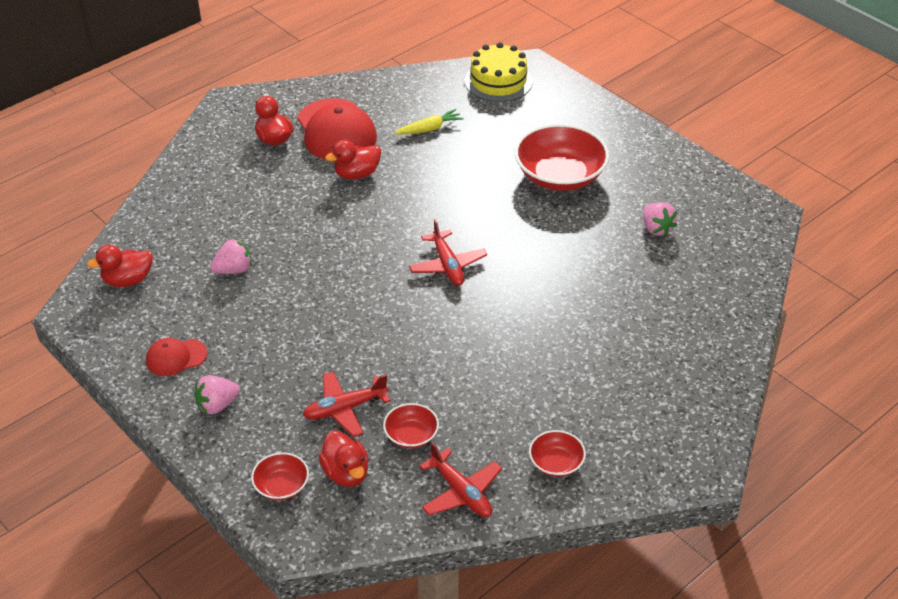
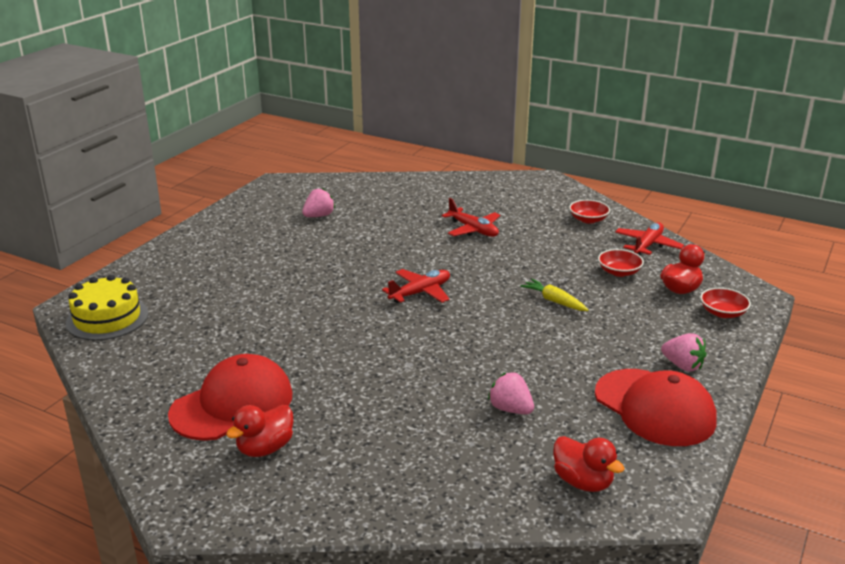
camera: 110 degrees left, 15 degrees down
(176, 357) = (654, 407): red cap -> red cap, size x1.95
(345, 409) = (623, 304): red plane -> red plane (473, 230)
(357, 174) = (310, 370): red duck -> none
(429, 129) = (210, 342): yellow carrot -> yellow carrot (554, 301)
(560, 176) = (265, 262): red bowl -> none

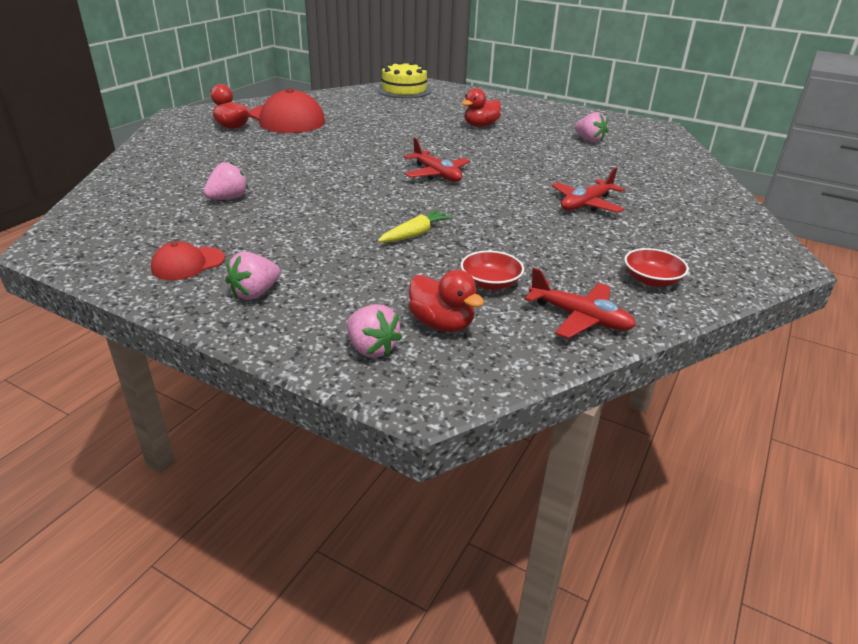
camera: 90 degrees right, 5 degrees up
(583, 482) = (110, 217): red duck -> red duck (480, 126)
(654, 407) = (188, 264): red cap -> red cap, size x0.51
(723, 313) = (371, 348): red bowl -> pink strawberry

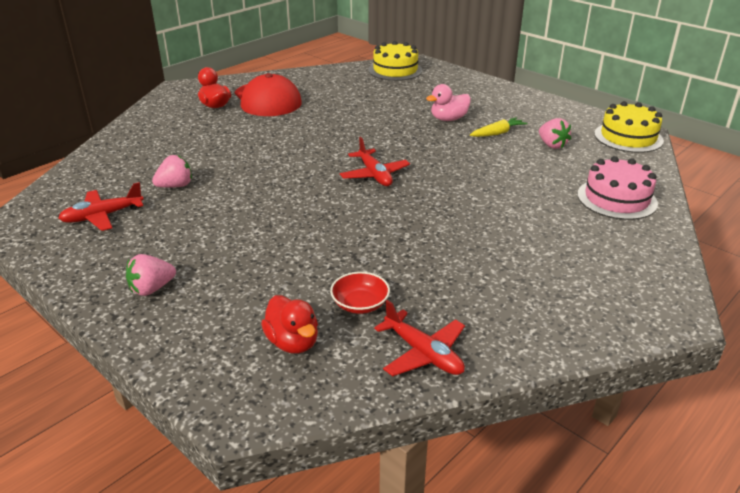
camera: 15 degrees right, 0 degrees up
(188, 264) = (112, 252): red cap -> none
(371, 348) = (220, 359): pink strawberry -> none
(415, 234) = (319, 242): yellow carrot -> yellow carrot (497, 133)
(480, 126) = (448, 119): red duck -> pink duck
(586, 204) = (503, 224): red plane -> red plane (102, 216)
(651, 280) = (519, 320): red bowl -> none
(652, 131) = (628, 137): none -> yellow cake
(673, 177) = (616, 199): none -> pink cake

